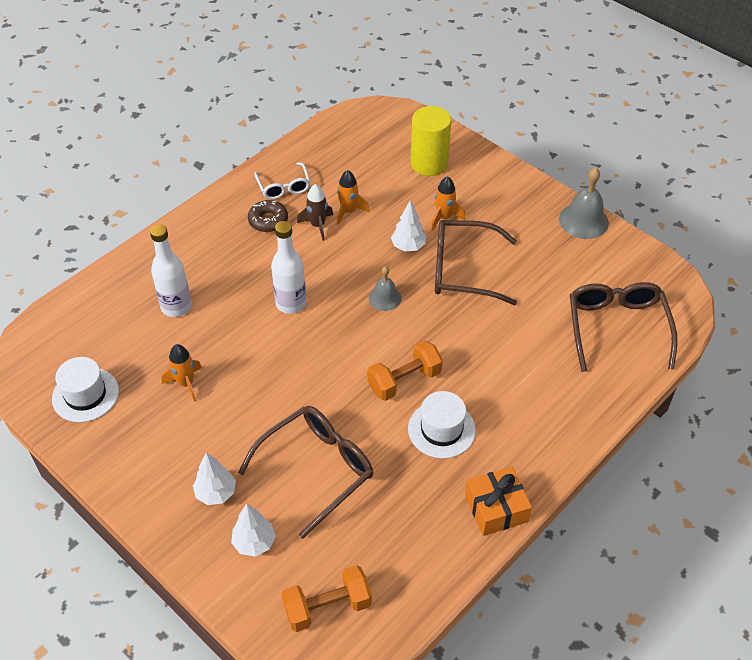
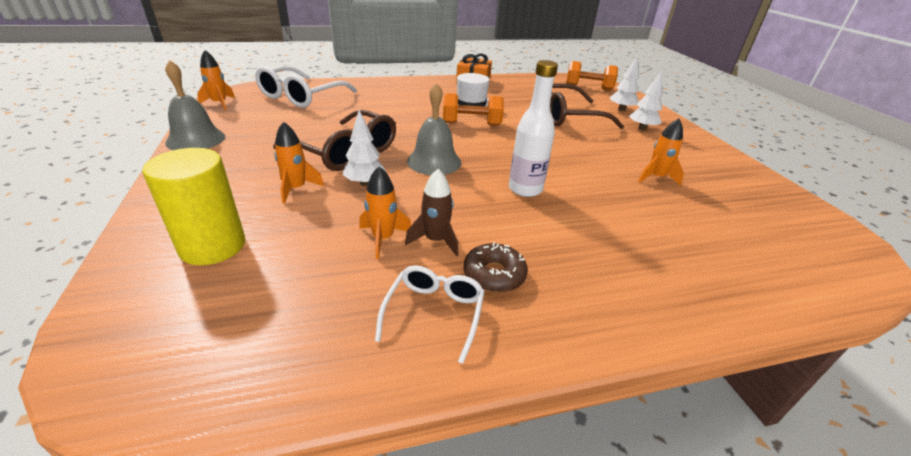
camera: 150 degrees left, 15 degrees down
(85, 395) = (764, 203): white hat -> none
(176, 307) = (658, 233): white bottle -> none
(385, 298) = (434, 161): grey bell -> grey bell, size x1.60
(617, 328) = (301, 96): brown glasses -> white glasses
(657, 270) = (220, 103): none -> orange rocket

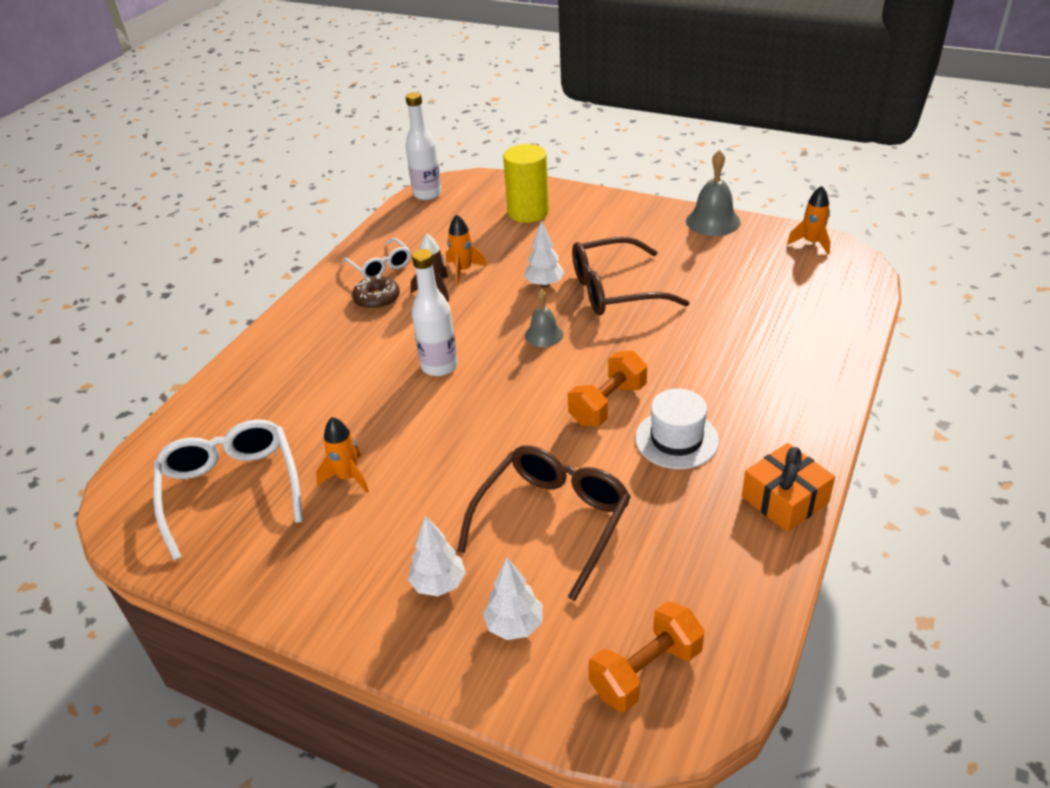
camera: 135 degrees right, 5 degrees up
(173, 396) = (427, 194): none -> white bottle
(296, 189) = (569, 252): orange rocket -> none
(301, 96) = (804, 299): white glasses -> white glasses (231, 490)
(434, 161) = (544, 335): grey bell -> grey bell, size x0.62

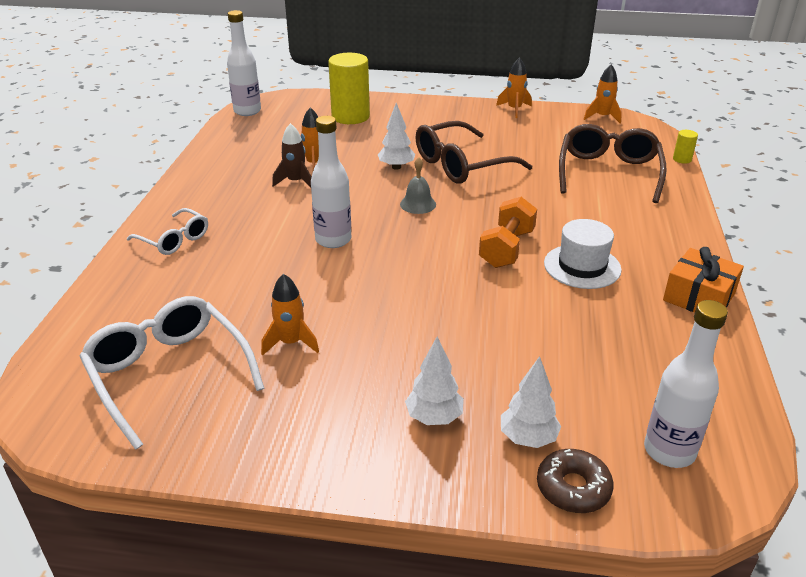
camera: 20 degrees left, 5 degrees down
(377, 299) = (241, 194): brown donut -> brown donut (573, 488)
(380, 266) = (231, 169): white glasses -> white glasses (174, 240)
(552, 521) = (512, 346): brown glasses -> brown glasses (608, 172)
(645, 671) = (669, 451): orange dumbbell -> white bottle
(713, 221) = (514, 109): grey bell -> orange rocket
(874, 314) = (682, 159): none -> yellow cylinder

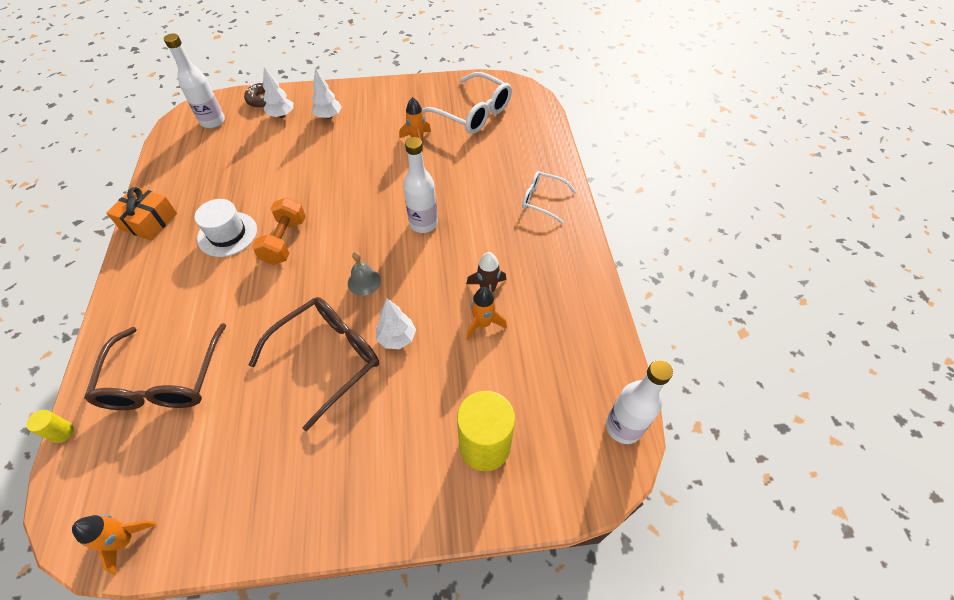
camera: 165 degrees right, 20 degrees up
(514, 109) = (256, 533): orange rocket -> none

